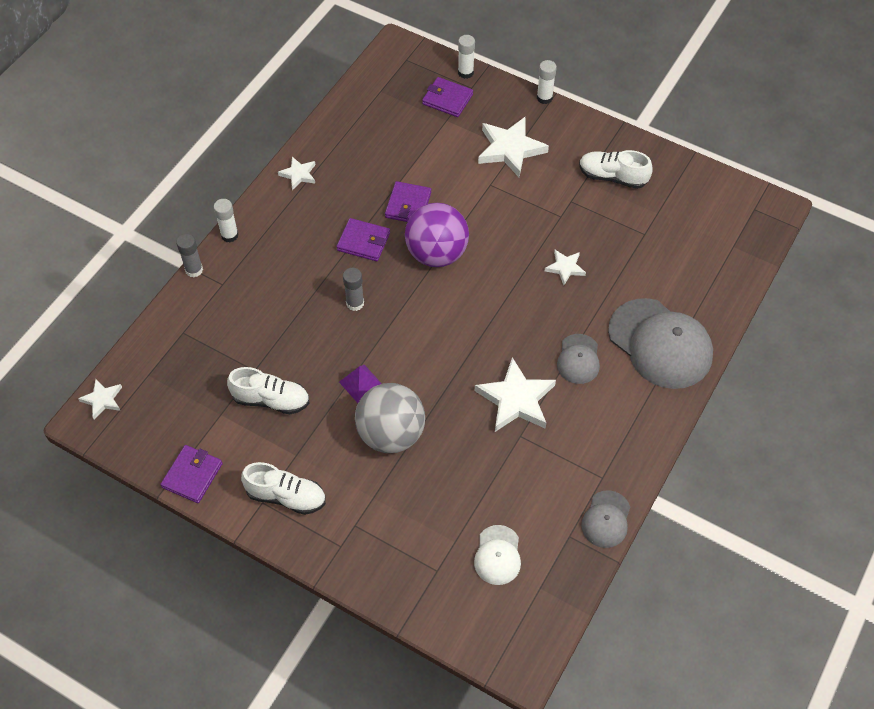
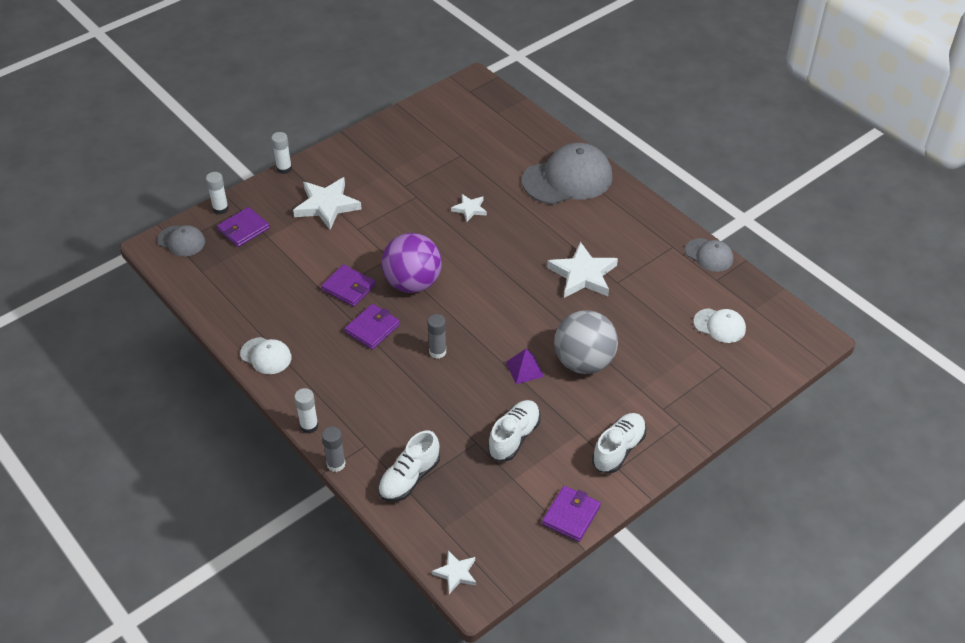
camera: 70 degrees left, 10 degrees down
(192, 475) = (571, 515): purple wallet -> purple wallet turned 75 degrees clockwise
(298, 174) = (266, 356): white star -> white cap
(578, 359) = (561, 227): grey cap -> grey cap (181, 241)
(612, 177) = (394, 155): white shoe -> white shoe (409, 478)

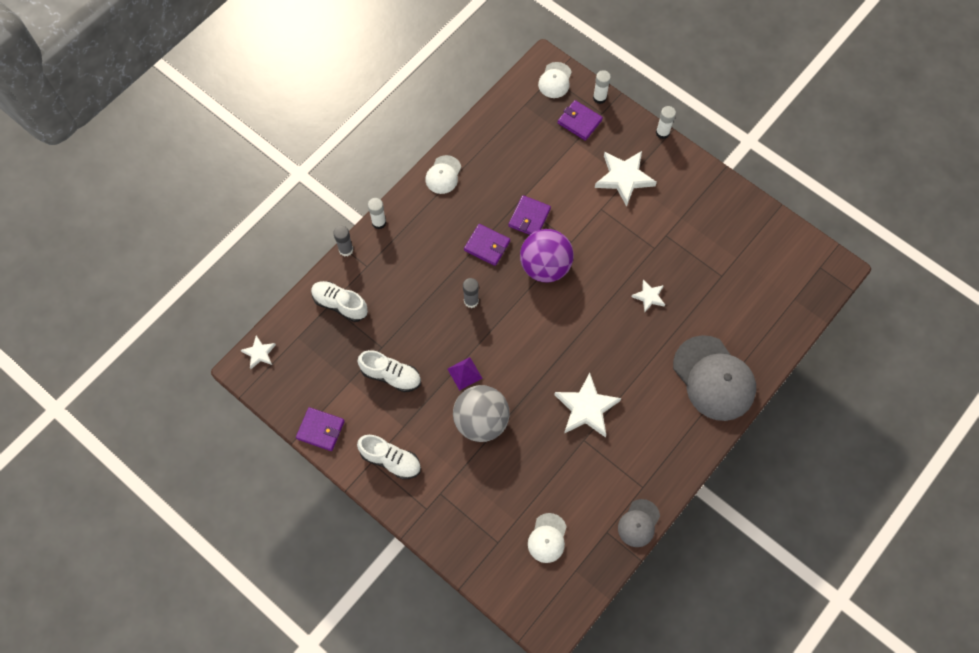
camera: 80 degrees right, 20 degrees up
(181, 241) = (555, 80): grey cap -> white cap

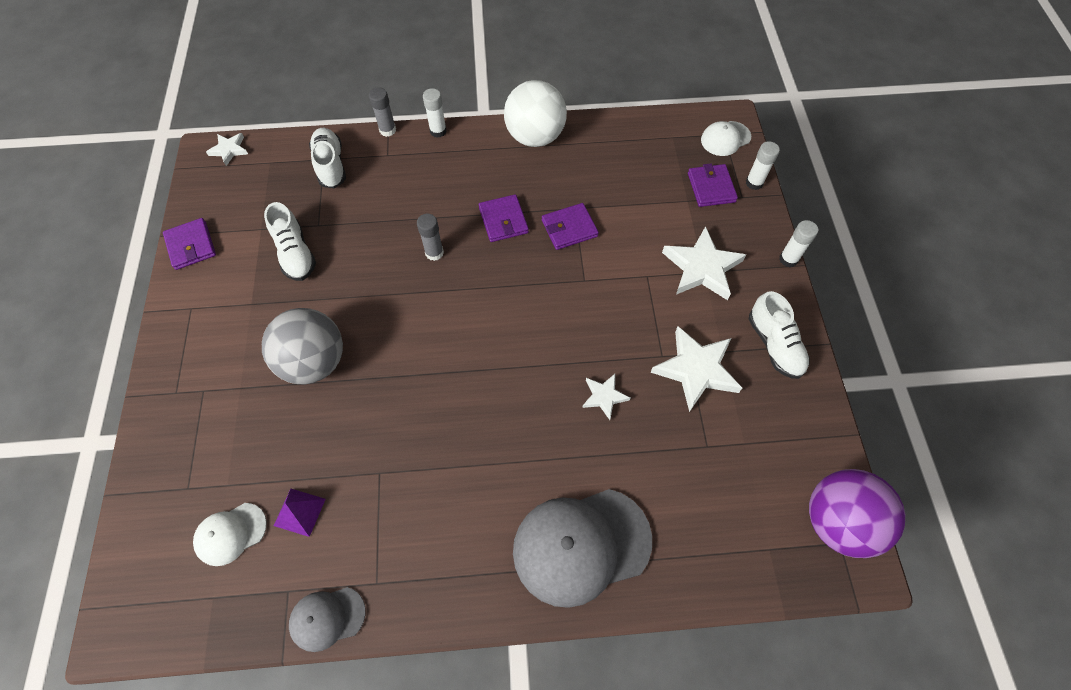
camera: 45 degrees right, 5 degrees down
(390, 460) = (205, 321): white shoe -> white shoe (774, 345)
(443, 175) = (535, 137): white cap -> white ball
(464, 373) = (353, 307): purple pyramid -> purple pyramid (299, 512)
(545, 266) = (534, 281): purple ball -> purple ball (837, 521)
(586, 408) = (418, 444): white star -> white star (696, 369)
(714, 378) = (581, 545): grey cap -> grey cap turned 60 degrees clockwise

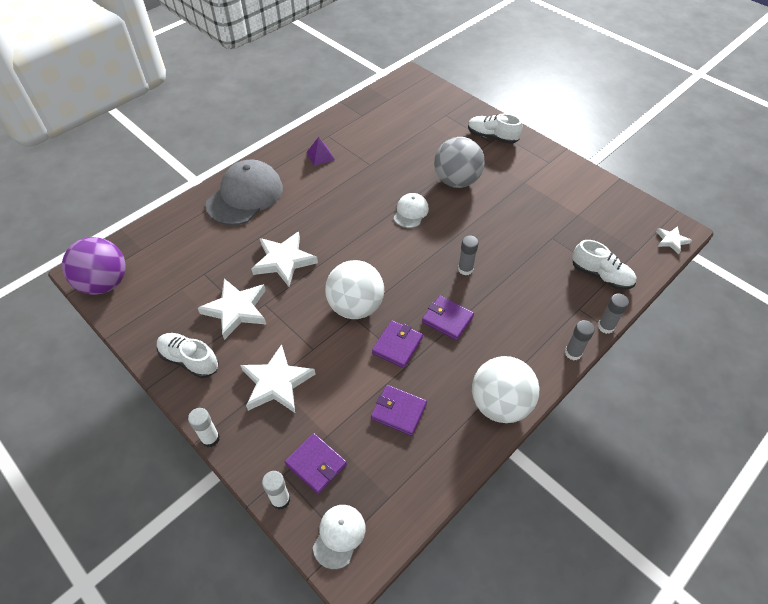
camera: 140 degrees right, 10 degrees down
(191, 246) = (597, 184): purple wallet -> purple wallet (398, 411)
(230, 534) = (407, 115): white cap -> white cap (410, 212)
(295, 253) = (540, 216): white shoe -> white shoe (492, 137)
(299, 512) = (388, 135): purple pyramid -> purple pyramid (320, 156)
(327, 618) = (336, 118): grey cap -> none
(438, 131) = (573, 353): white glue stick -> grey glue stick
(573, 289) = (355, 307): none -> white ball
(604, 396) = (284, 261): white star -> white star, size x1.86

